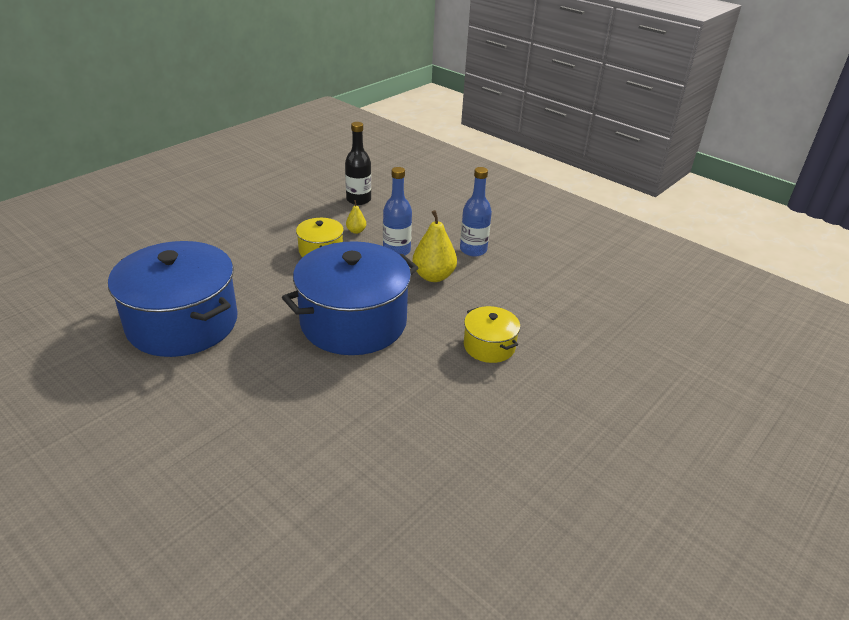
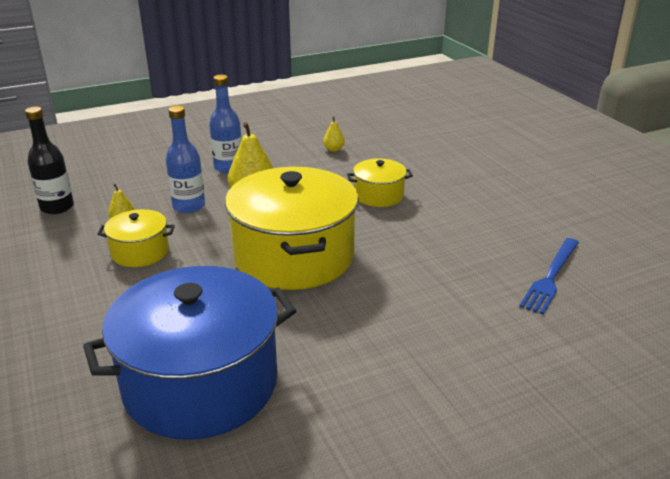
camera: 65 degrees left, 5 degrees down
(353, 322) = (294, 256): blue pot -> yellow pot
(406, 500) = (551, 277): none -> blue fork
(559, 297) = (333, 149): none -> yellow pear

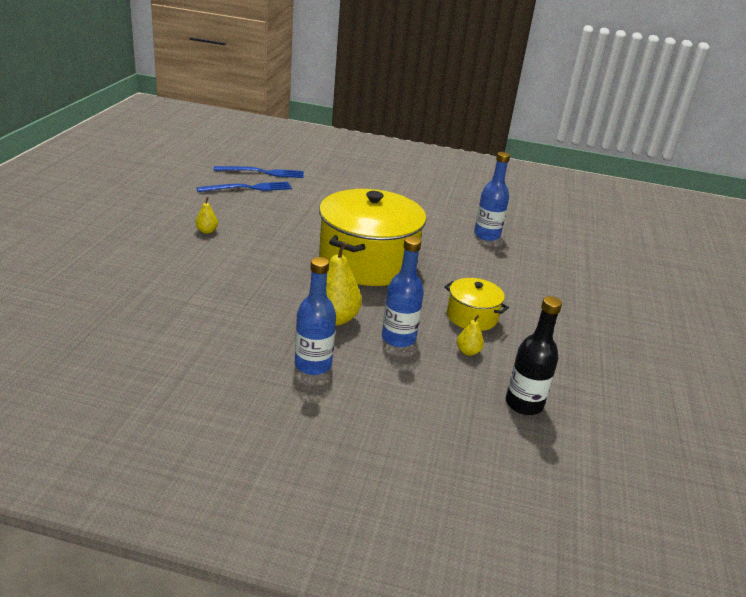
camera: 145 degrees left, 0 degrees up
(201, 383) = (487, 235): blue pot -> blue bottle
(333, 149) = (182, 330): yellow pear -> yellow pear (207, 231)
(379, 195) = (239, 268): yellow pot -> none
(597, 313) = (263, 172): none -> blue fork

